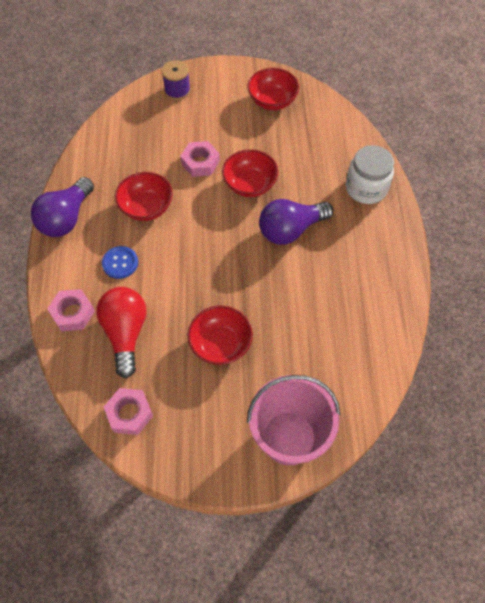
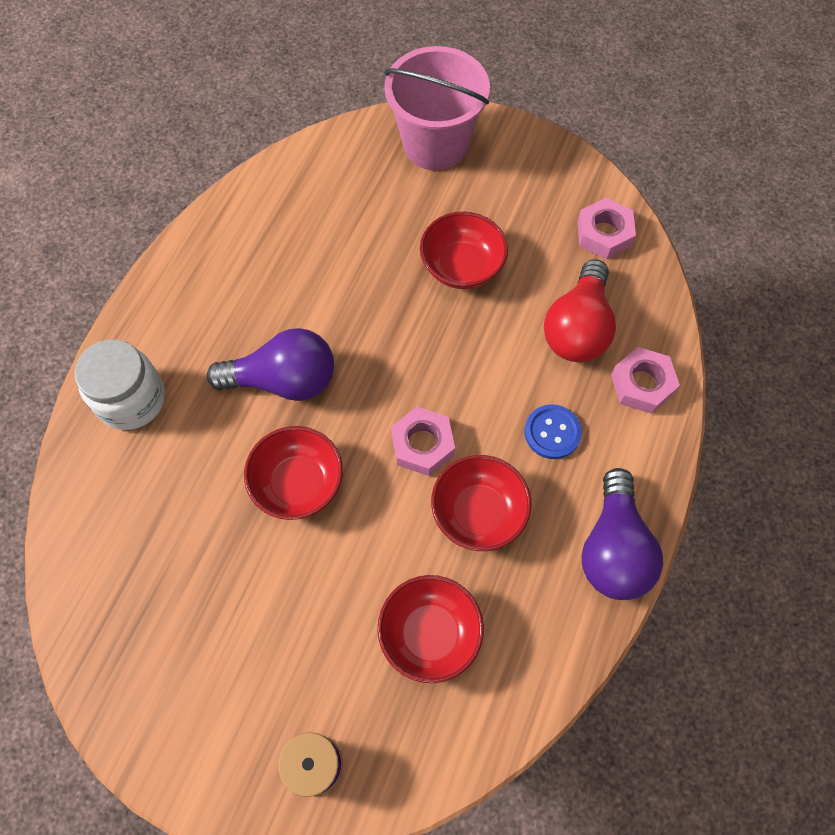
camera: 155 degrees left, 5 degrees up
(66, 218) = (613, 548): purple light bulb -> purple light bulb turned 135 degrees clockwise
(200, 162) = (354, 564): pink nut -> pink nut (422, 445)
(272, 101) = (156, 648): red bowl -> red bowl (430, 634)

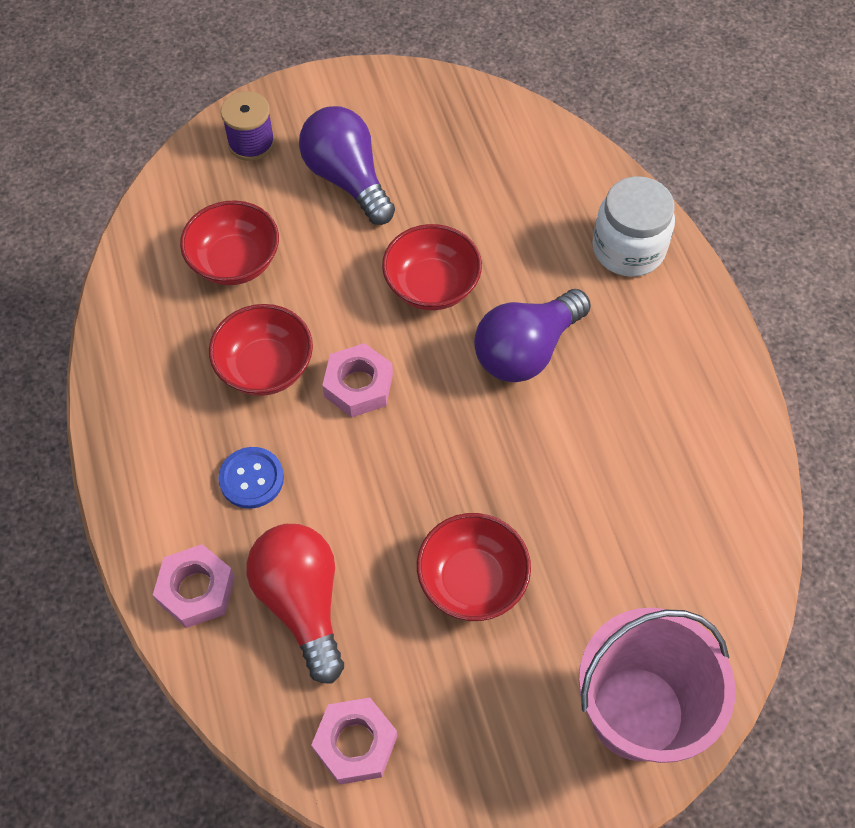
camera: 140 degrees right, 5 degrees down
(613, 548) = (128, 420): purple light bulb -> purple light bulb (347, 179)

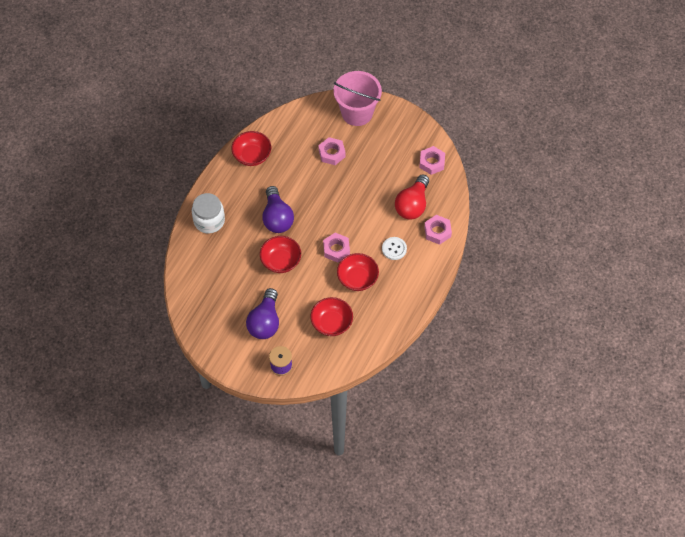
camera: 135 degrees left, 0 degrees up
(251, 479) = (394, 249): blue button -> white button
(472, 580) = (363, 173): red bowl -> red bowl (252, 156)
(526, 350) = (277, 218): purple light bulb -> purple light bulb turned 75 degrees clockwise
(578, 565) = (332, 153): none -> pink nut

